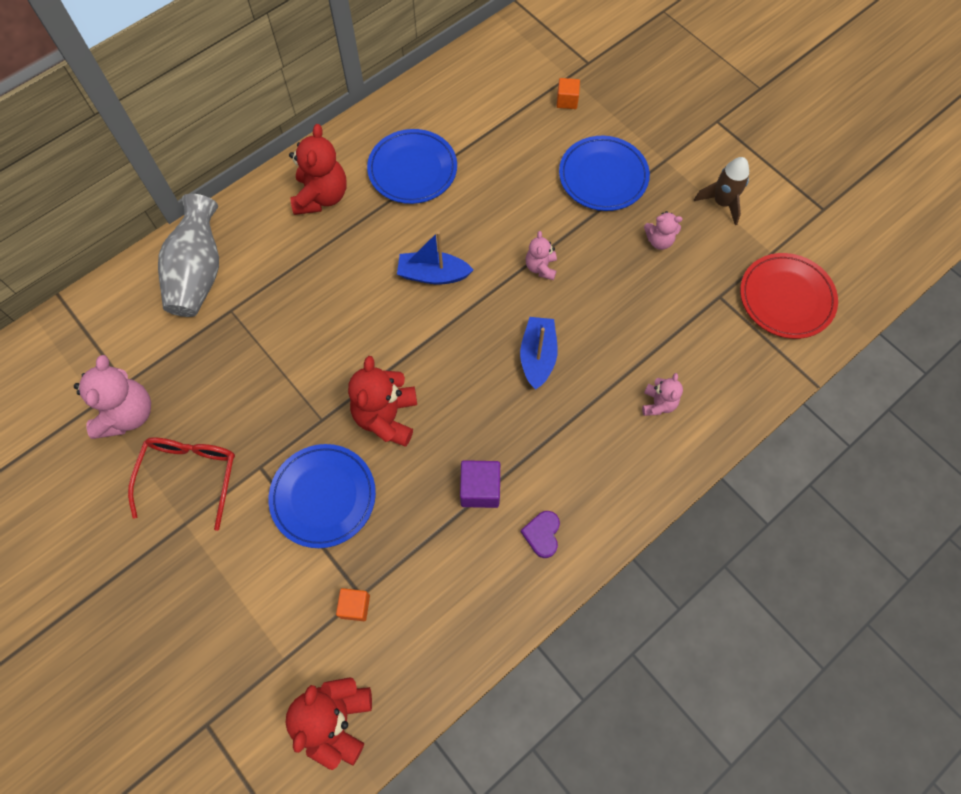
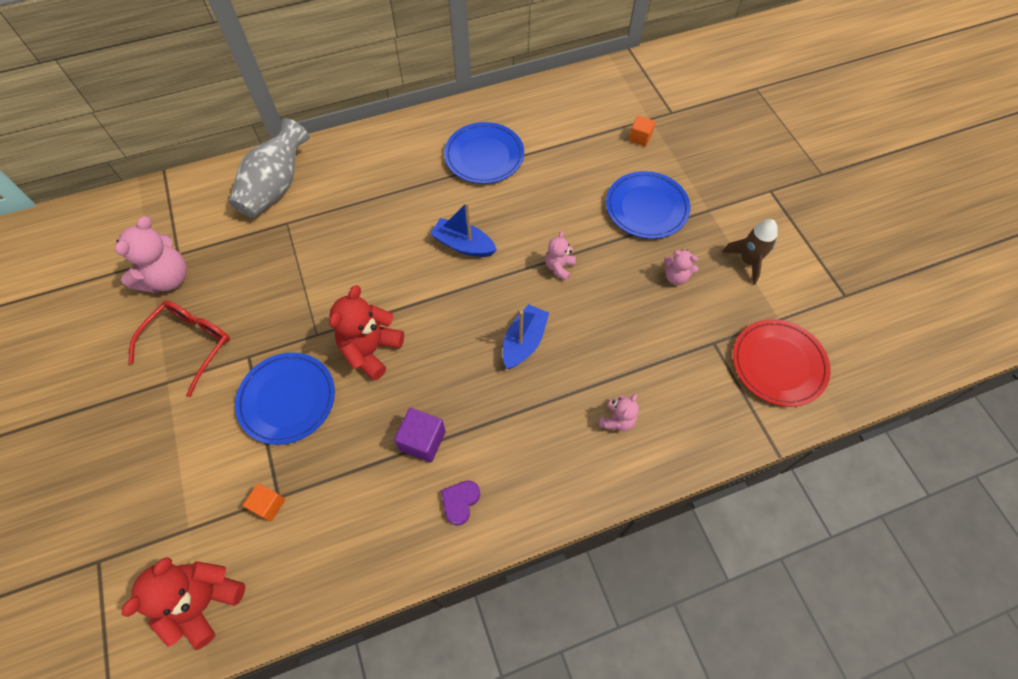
camera: 20 degrees right, 5 degrees down
(321, 196) = (400, 156): red teddy bear -> none

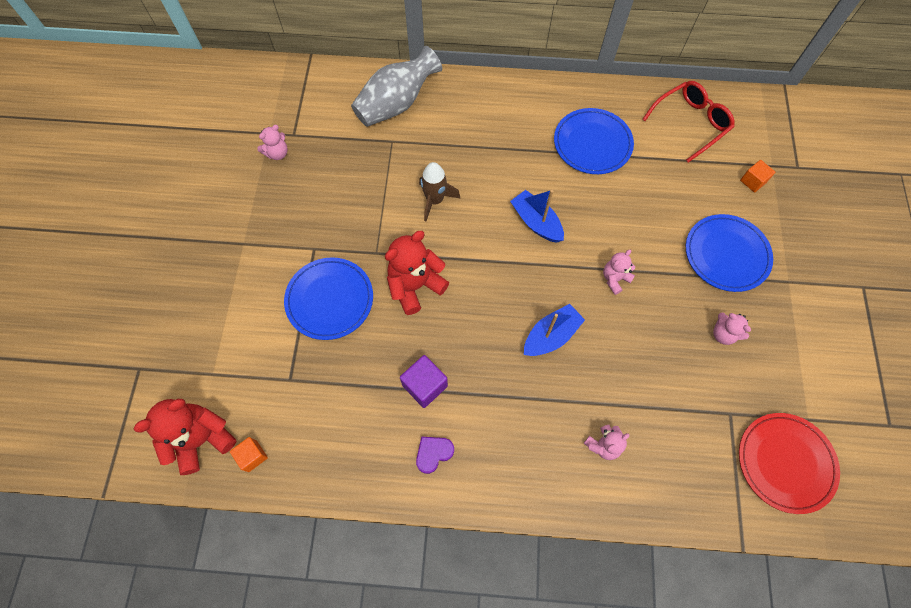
camera: 25 degrees right, 5 degrees up
(167, 278) = (277, 153): pink teddy bear -> pink teddy bear, size x0.55
(190, 344) = (273, 218): red glasses -> red glasses (691, 123)
(268, 505) = (280, 383): orange cube -> orange cube (252, 456)
(748, 261) = (804, 349): brown rocket -> brown rocket (435, 200)

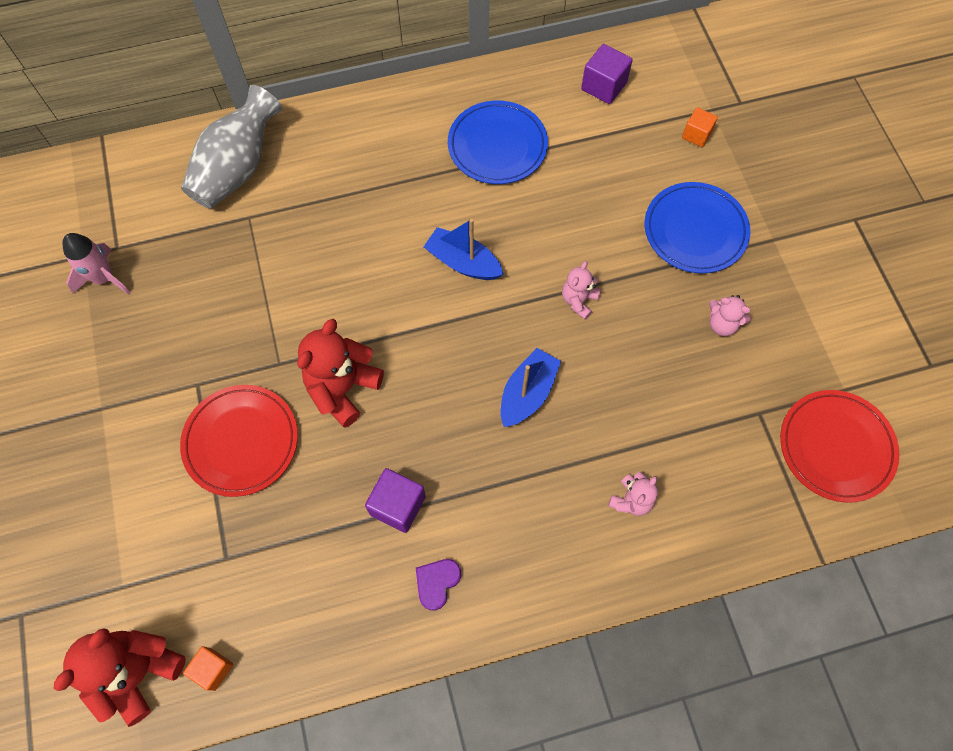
camera: 20 degrees left, 0 degrees up
(277, 153) = (104, 278): pink teddy bear -> pink rocket
(330, 300) = (241, 442): blue plate -> red plate
(435, 200) = (330, 274): brown rocket -> none
(691, 123) = (604, 86): red glasses -> purple cube

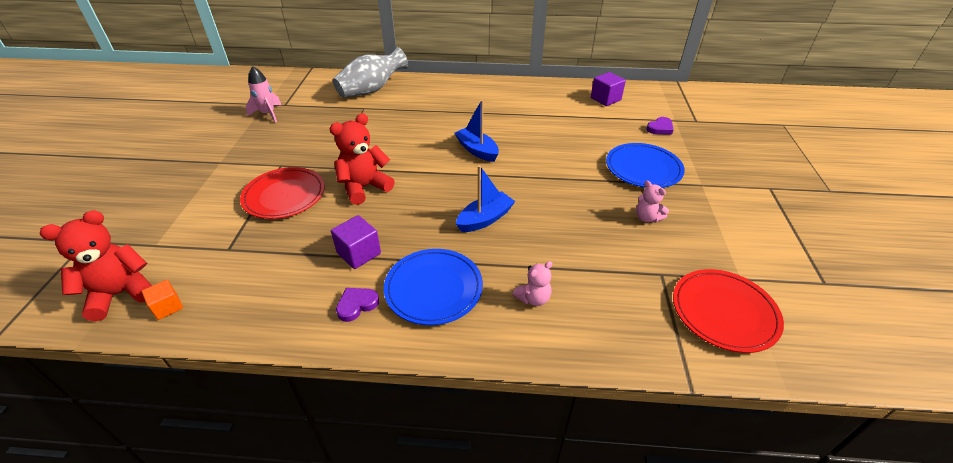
camera: 20 degrees right, 25 degrees down
(497, 146) = (526, 109): blue plate -> blue plate (433, 289)
(578, 300) = (545, 183): pink teddy bear -> none
(696, 135) = (660, 128): orange cube -> purple heart

